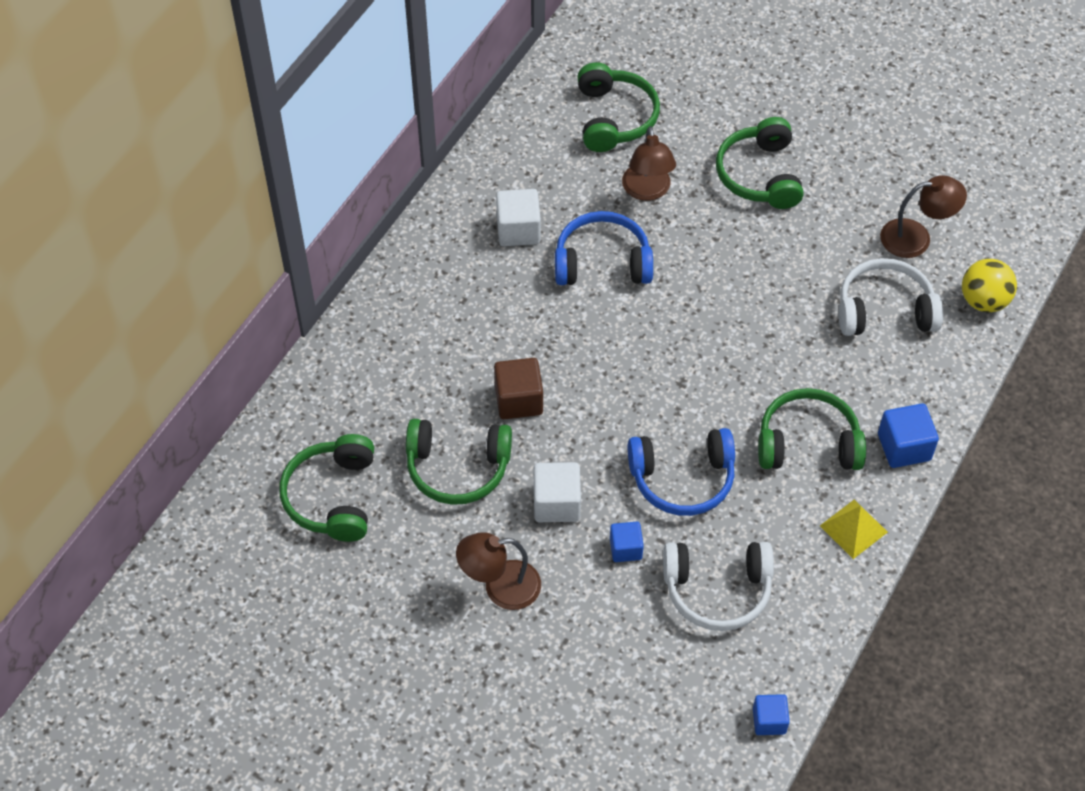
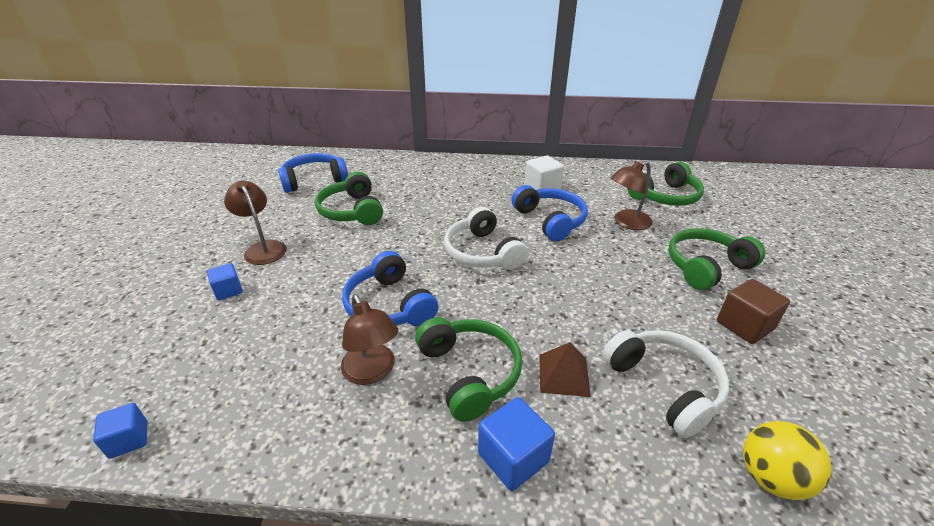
camera: 65 degrees right, 20 degrees down
(333, 497) = (314, 180): green headphones -> blue headphones
(518, 400) = (416, 218): brown cube -> brown cube (744, 325)
(556, 503) = (340, 253): white cube -> none
(625, 548) = (311, 294): blue cube -> blue cube (228, 290)
(717, 590) = (282, 357): white headphones -> white headphones (482, 252)
(841, 373) = (564, 375): none -> brown pyramid
(853, 529) = (385, 442): yellow pyramid -> none
(916, 238) = (773, 385): brown lamp -> brown lamp (372, 372)

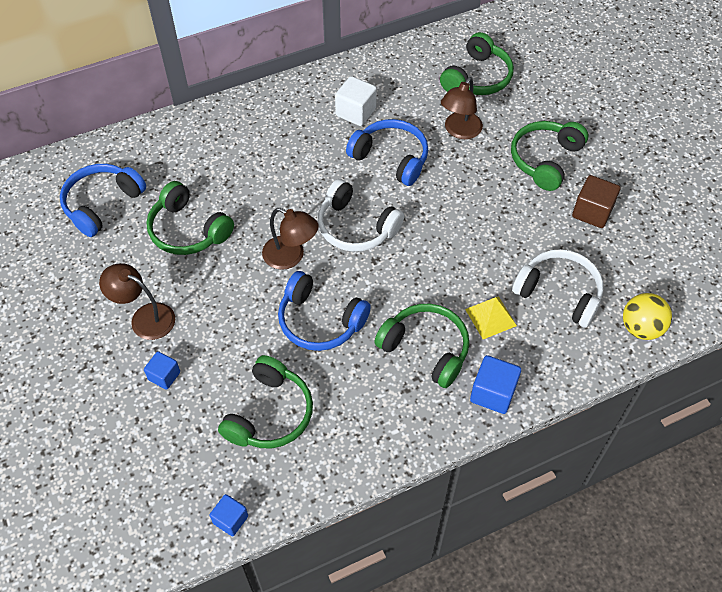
camera: 30 degrees left, 20 degrees up
(271, 359) = (269, 413): none -> green headphones
(372, 372) = (356, 384): brown lamp -> brown lamp (291, 256)
(564, 375) = (491, 317): brown pyramid -> yellow pyramid

